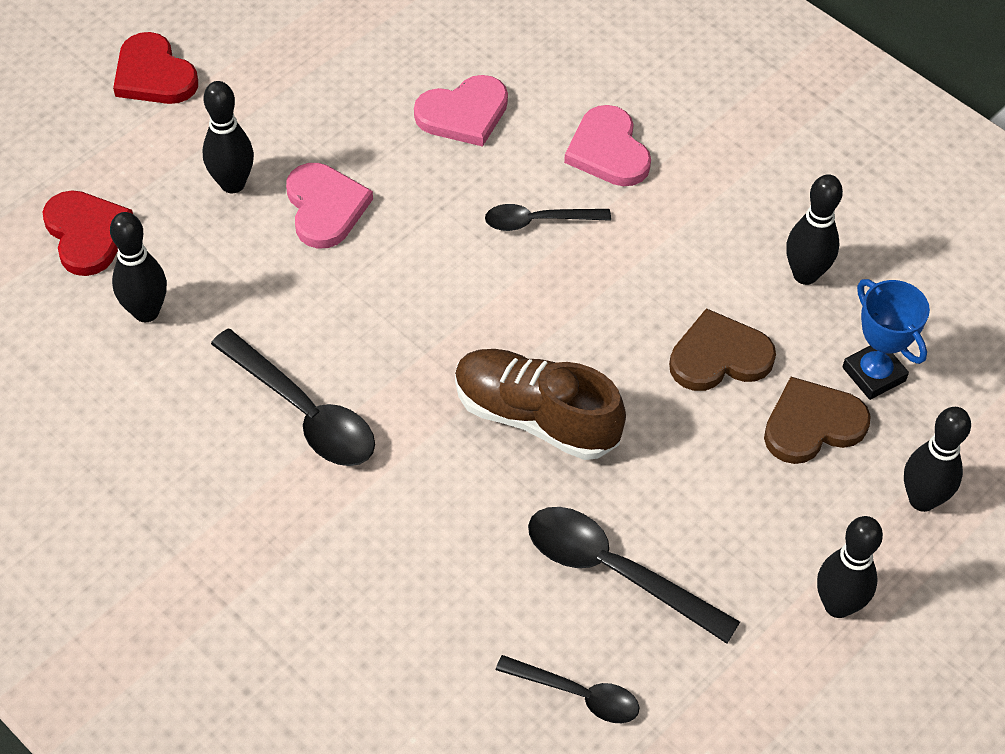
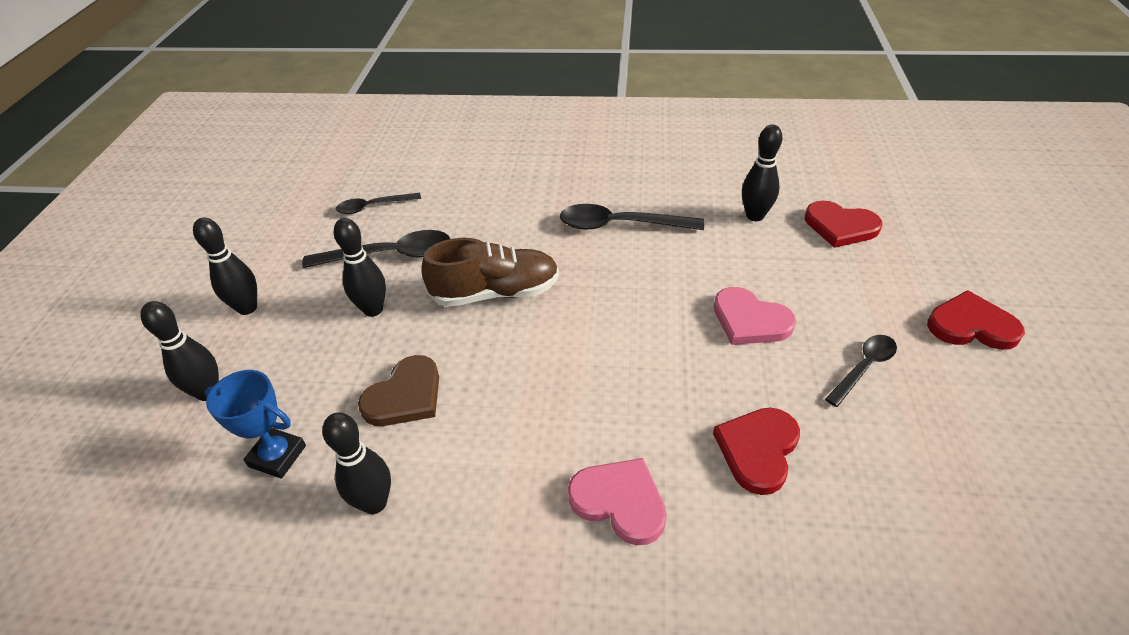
camera: 145 degrees right, 10 degrees down
(232, 184) = (818, 297): black bowling pin -> black bowling pin (373, 309)
(463, 114) = (758, 450): pink heart -> red heart
(538, 221) = (612, 404): black spoon -> black spoon (864, 368)
(812, 424) = (310, 393): brown heart -> none

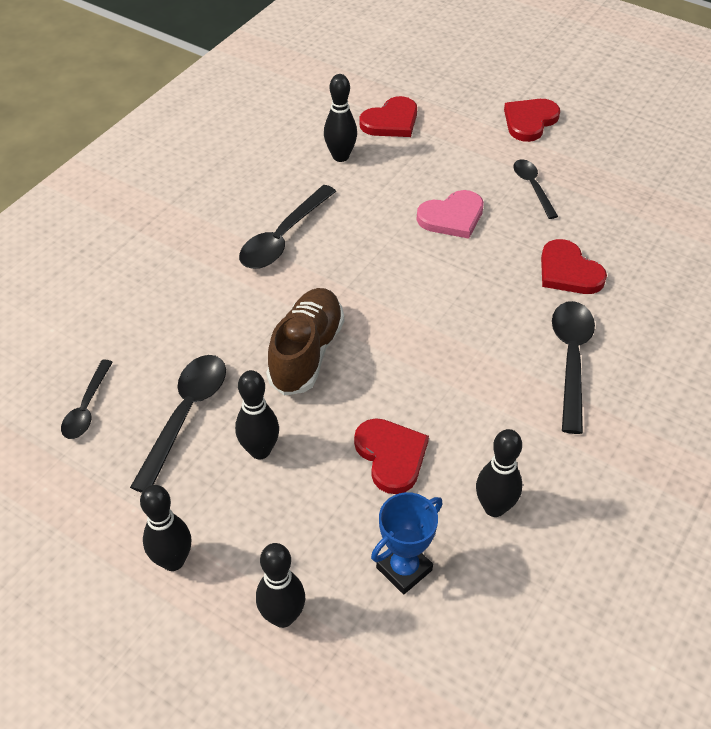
camera: 65 degrees left, 5 degrees up
(405, 396) = (391, 456): brown heart -> red heart
(619, 501) = (571, 360): pink heart -> black spoon

